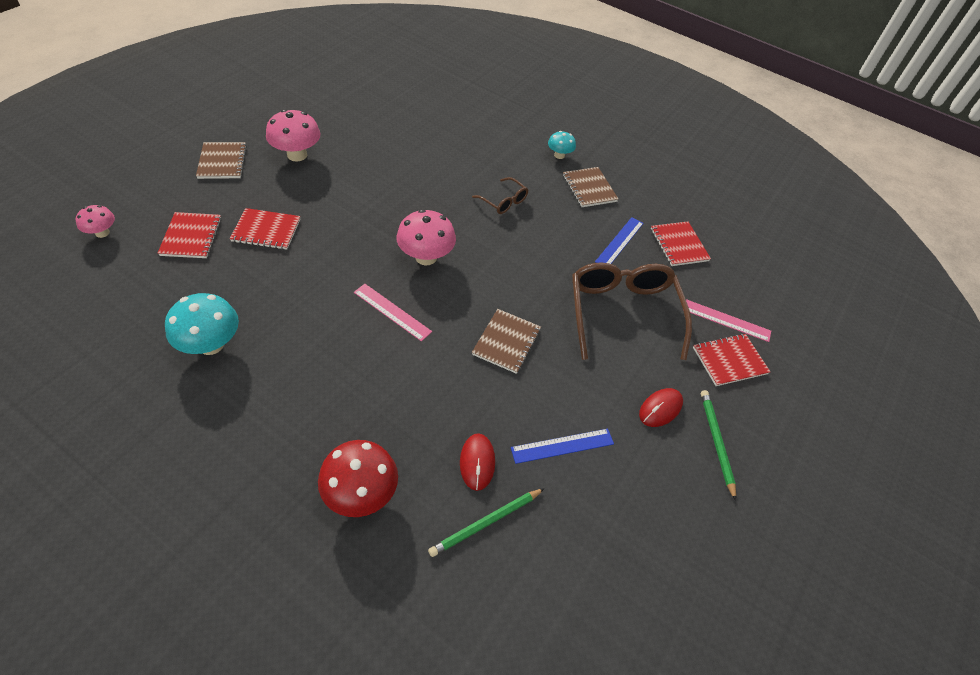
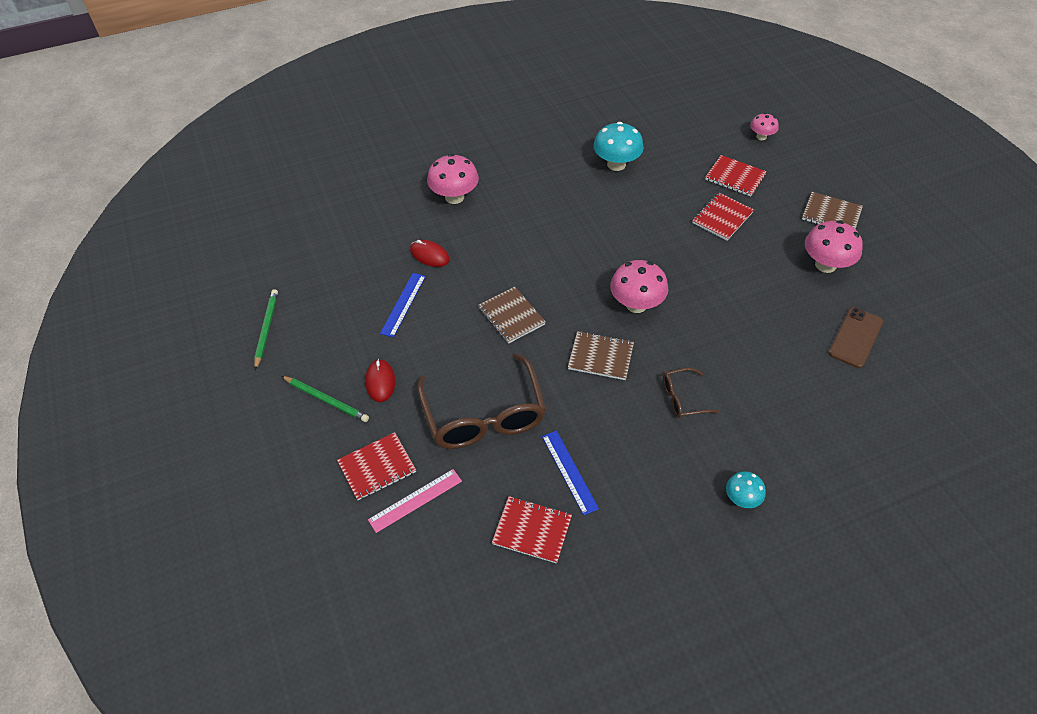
camera: 130 degrees right, 0 degrees up
(361, 493) = (454, 197): red mushroom -> pink mushroom
(373, 128) = (855, 337): none -> brown phone
(392, 312) = (587, 260): pink ruler -> none
(486, 523) = (389, 242): green pencil -> green pencil (266, 329)
(589, 188) = (667, 495): brown notebook -> brown notebook (600, 357)
(622, 312) = (484, 416): brown glasses -> brown glasses turned 45 degrees clockwise
(729, 361) = (377, 467): red notebook -> red notebook turned 45 degrees clockwise

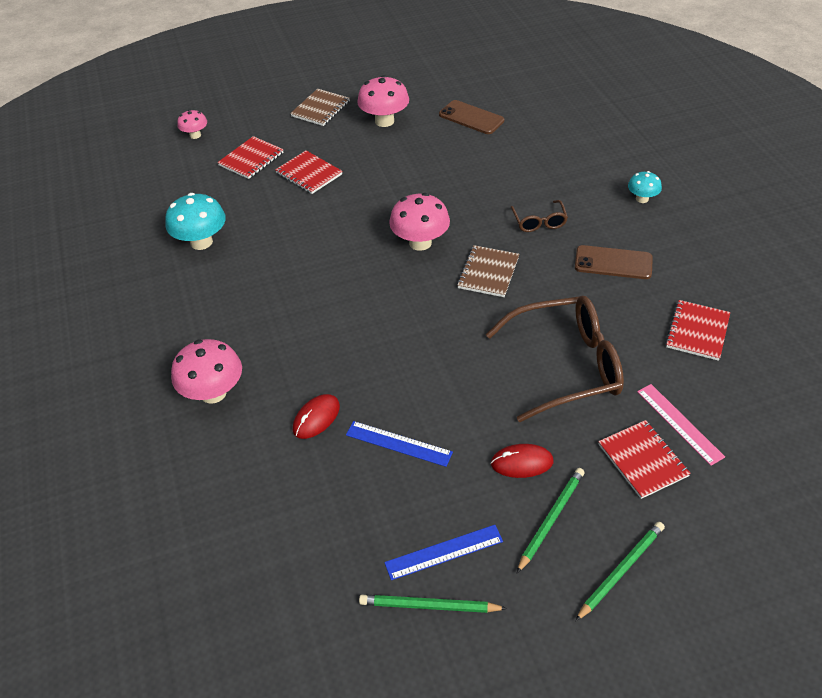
camera: 85 degrees left, 5 degrees down
(276, 443) = (621, 570): none -> green pencil
(511, 316) = (427, 340): brown notebook -> none
(569, 472) = (628, 303): blue ruler -> blue ruler (444, 552)
(627, 462) = (613, 263): none -> brown phone

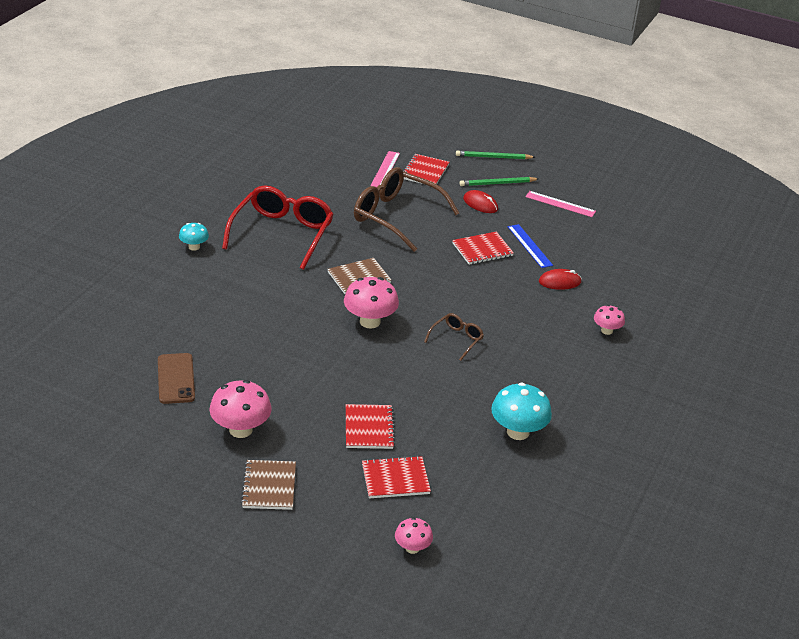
camera: 140 degrees left, 10 degrees down
(213, 393) = (607, 331): pink mushroom -> pink mushroom, size x0.57
(320, 109) = (269, 486): brown notebook -> brown notebook turned 75 degrees counterclockwise
(429, 606) = (589, 196): green pencil -> none
(444, 552) = (560, 204): blue ruler -> pink ruler
(539, 222) = (278, 280): brown glasses -> brown glasses (456, 339)
(613, 263) = (282, 233): brown phone -> red glasses
(697, 331) = (306, 185): red notebook -> red notebook (482, 250)

